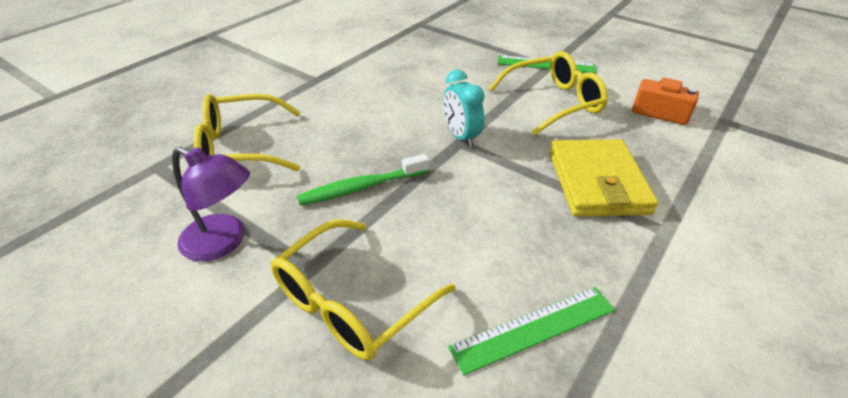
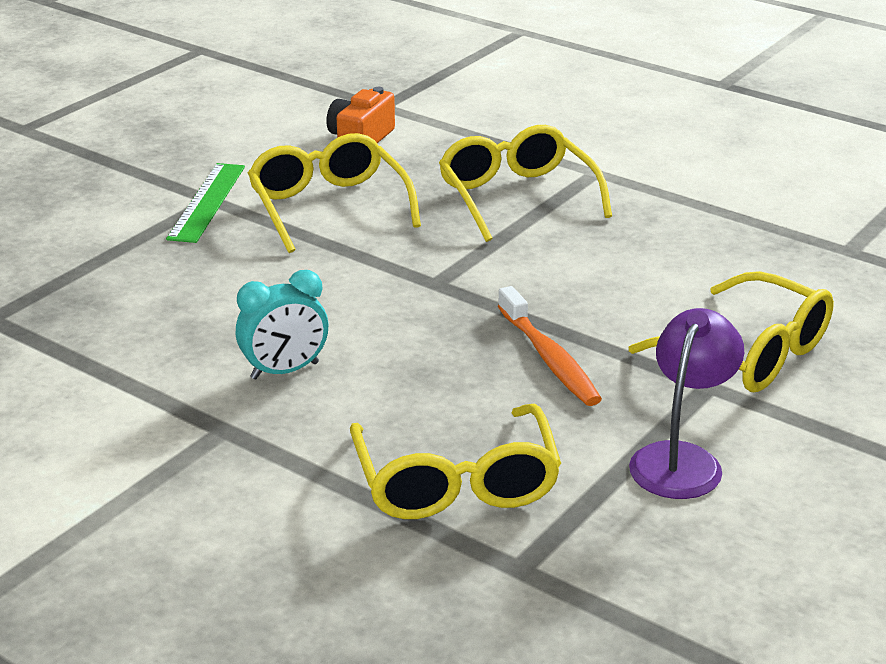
camera: 90 degrees left, 10 degrees down
(361, 187) = (549, 358): green toothbrush -> orange toothbrush
(461, 136) = (421, 282): turquoise clock -> turquoise clock (285, 371)
(533, 328) = (747, 253): green ruler -> none
(597, 182) = (517, 197): yellow wallet -> yellow glasses

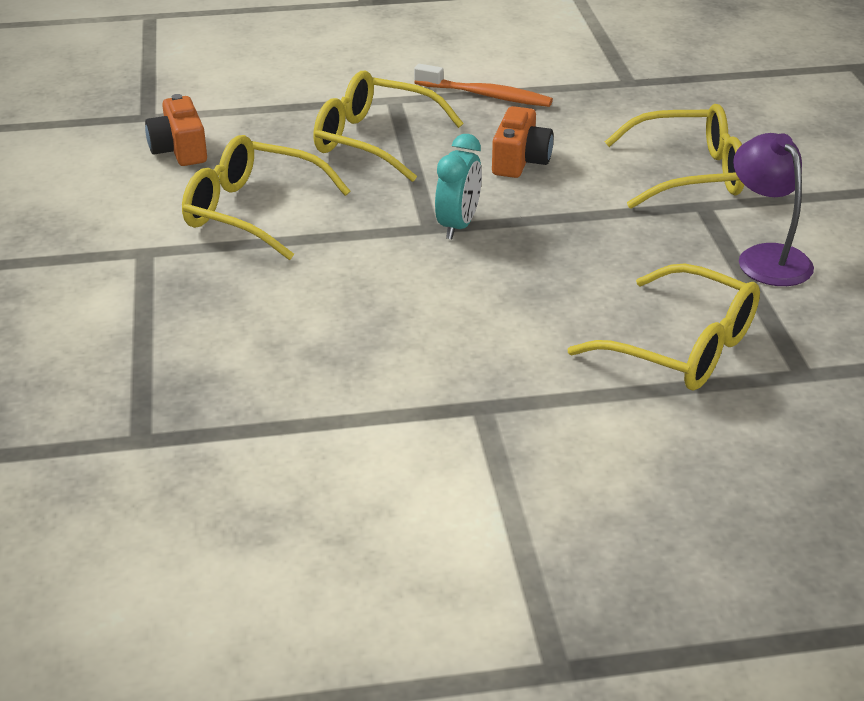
camera: 45 degrees left, 5 degrees up
(207, 202) = (146, 255): green ruler -> none
(285, 371) = (446, 343): turquoise clock -> turquoise clock (458, 225)
(549, 358) = (591, 238): orange toothbrush -> orange toothbrush (486, 95)
(609, 268) = (520, 161): none -> orange camera

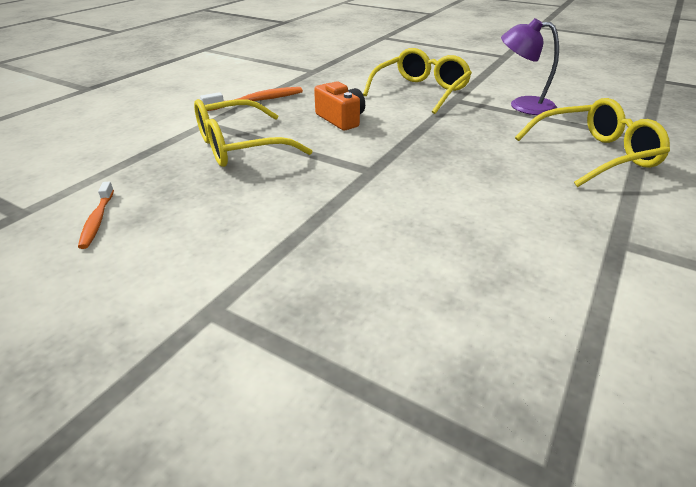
camera: 50 degrees left, 0 degrees up
(179, 150) = (97, 220): orange camera -> orange toothbrush
(253, 212) = (244, 226): yellow glasses -> none
(458, 225) = (383, 162): turquoise clock -> none

